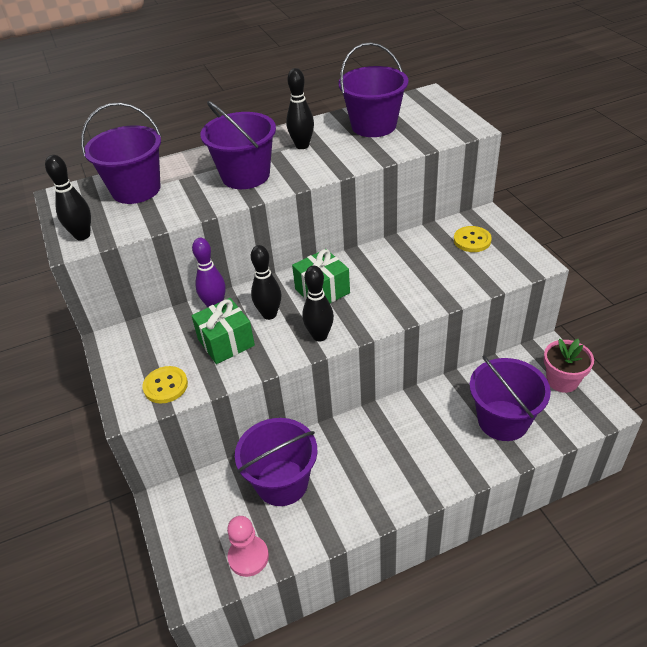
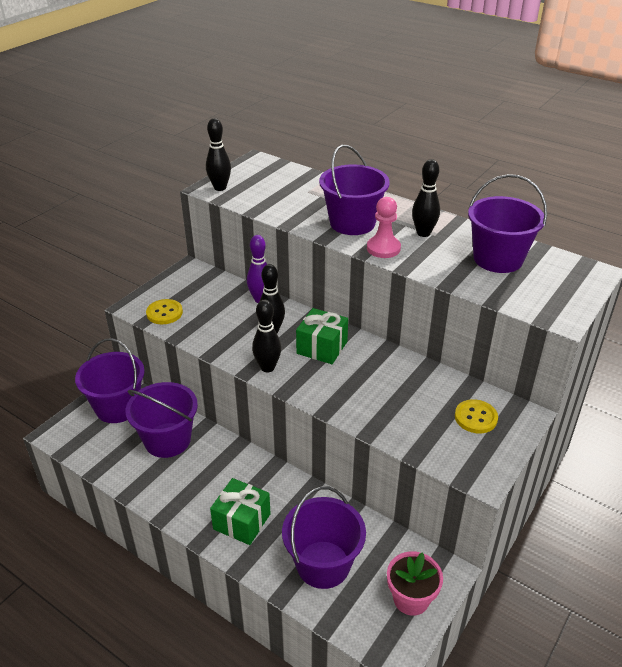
camera: 55 degrees right, 5 degrees down
(136, 190) = (290, 185): purple bucket -> purple bucket (117, 407)
(226, 342) = (226, 322): green gift -> green gift (242, 521)
(248, 557) = (94, 451): pink pawn -> pink pawn (383, 248)

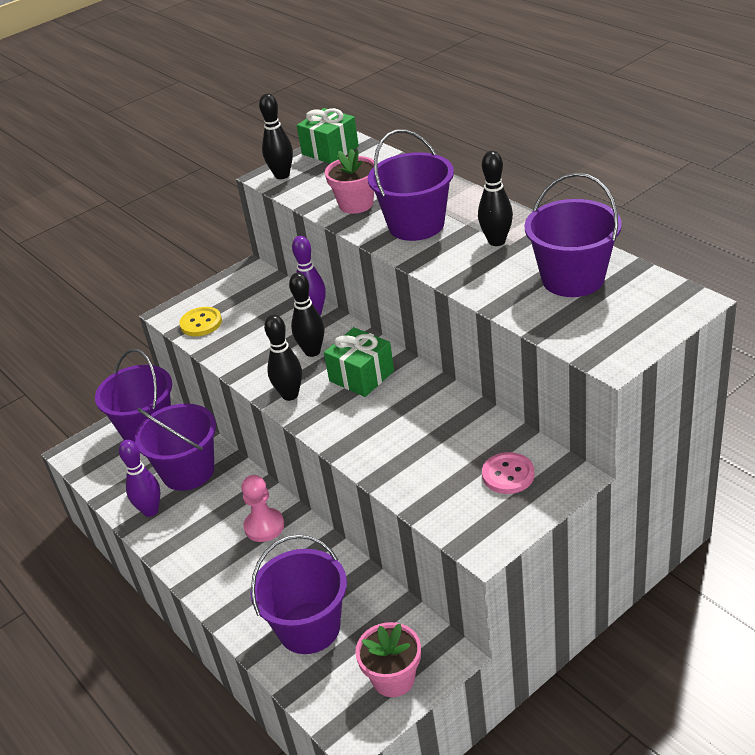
camera: 20 degrees right, 0 degrees up
(145, 478) = (150, 511): none -> purple bowling pin
(242, 521) = (237, 570): green gift -> green gift (330, 150)
(294, 208) = (356, 204): none -> pink flower pot
(383, 248) = (437, 259): pink pawn -> pink pawn (264, 526)
(475, 417) = (508, 475): yellow button -> pink button

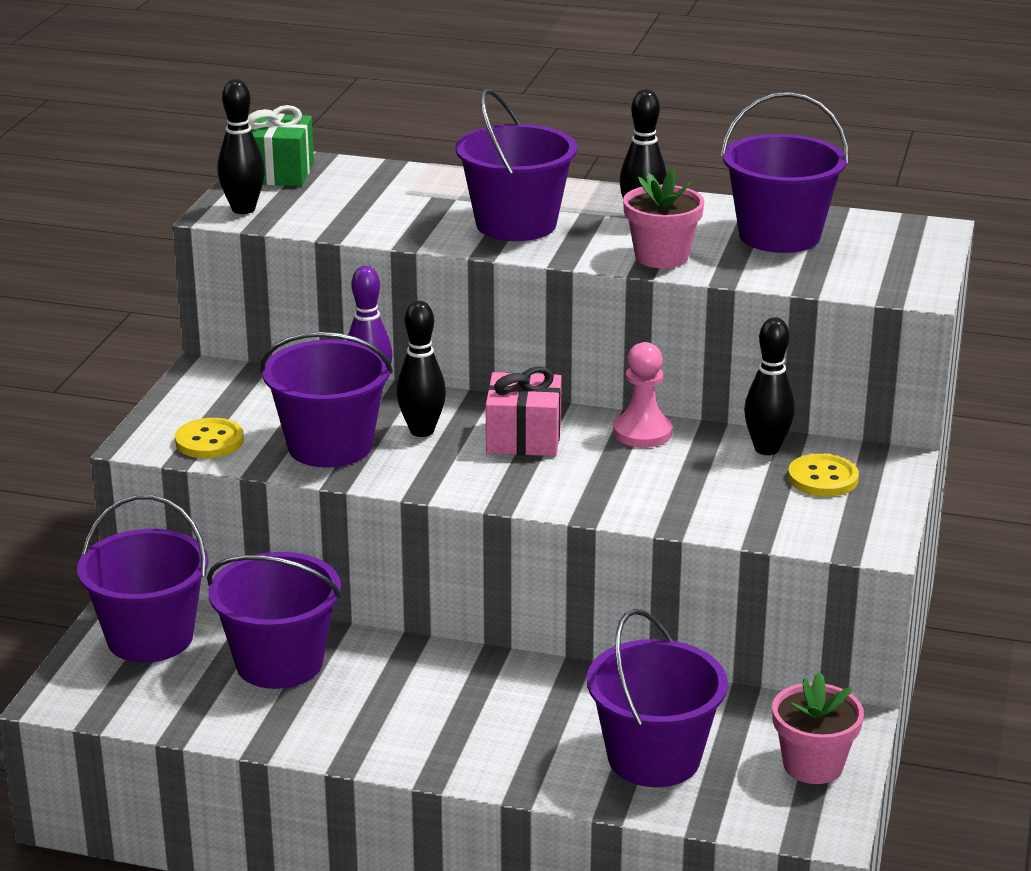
camera: 40 degrees left, 10 degrees down
(150, 511) = (276, 721): purple bowling pin -> none
(254, 347) = (330, 446): none -> purple bucket
(264, 526) = (468, 683): pink pawn -> pink pawn (642, 433)
(290, 395) = (450, 480): black bowling pin -> black bowling pin (766, 449)
(356, 204) = (401, 219): pink flower pot -> pink flower pot (661, 257)
(361, 376) = (523, 438): green gift -> pink gift
(508, 475) = (823, 478): pink button -> yellow button

